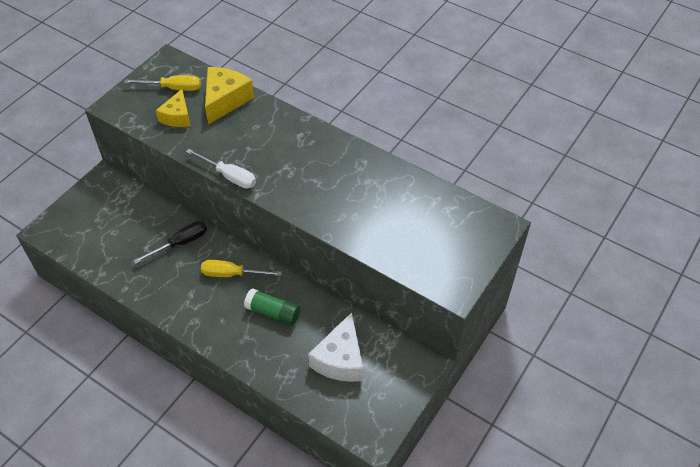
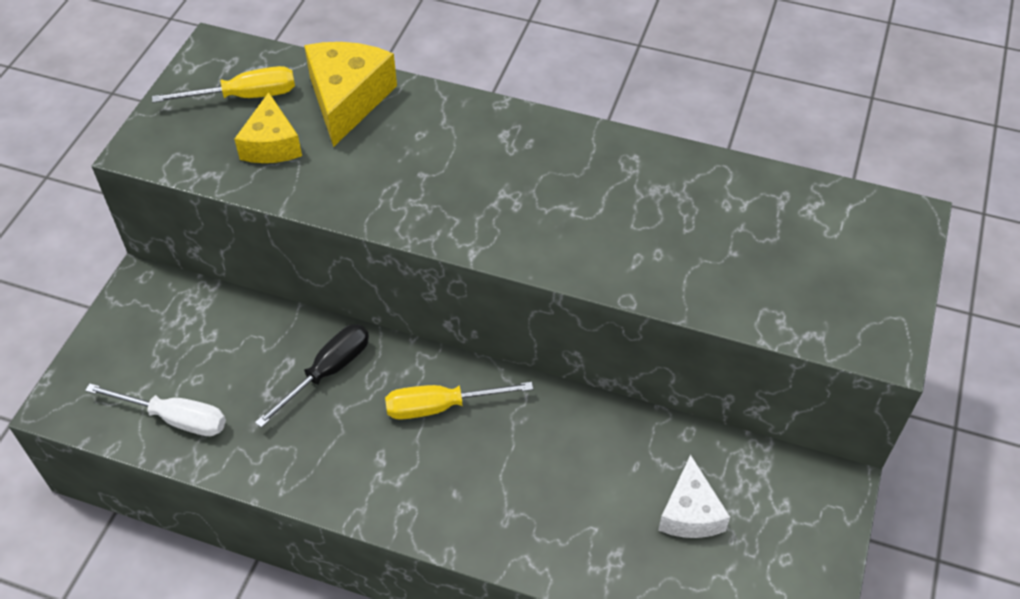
camera: 15 degrees left, 0 degrees up
(229, 176) = (409, 230): white screwdriver -> white screwdriver (175, 418)
(273, 312) = (540, 457): green glue stick -> none
(340, 359) = (690, 513): white cheese -> white cheese, size x0.66

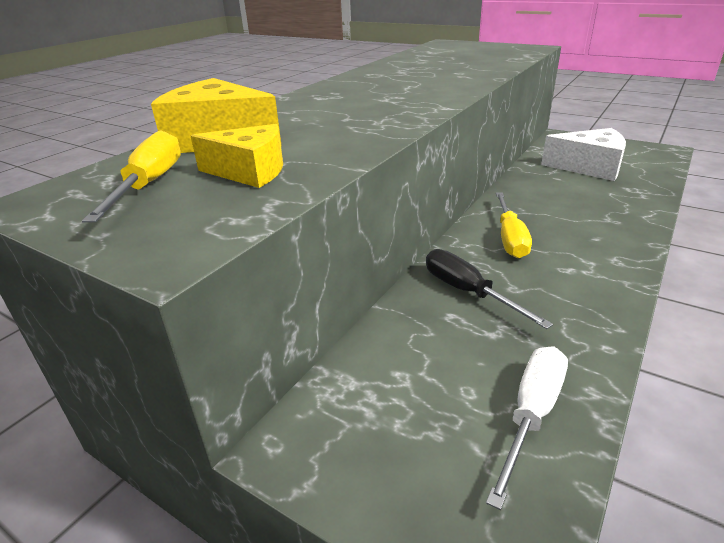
camera: 75 degrees left, 20 degrees down
(690, 513) = (589, 167): white cheese -> white cheese, size x1.51

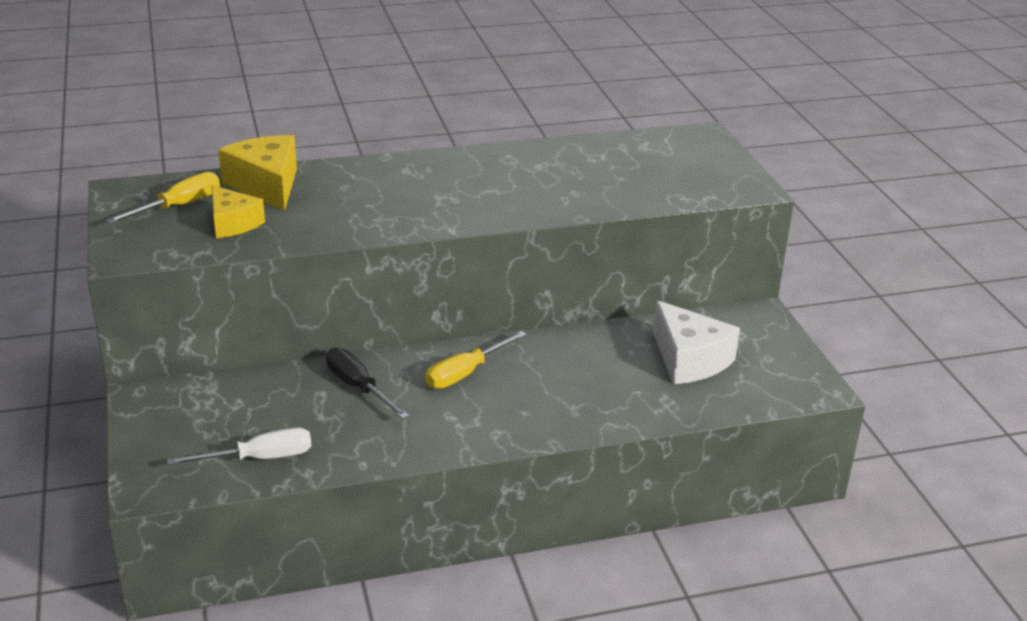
camera: 40 degrees right, 0 degrees up
(468, 292) = (358, 387): black screwdriver -> black screwdriver turned 45 degrees counterclockwise

